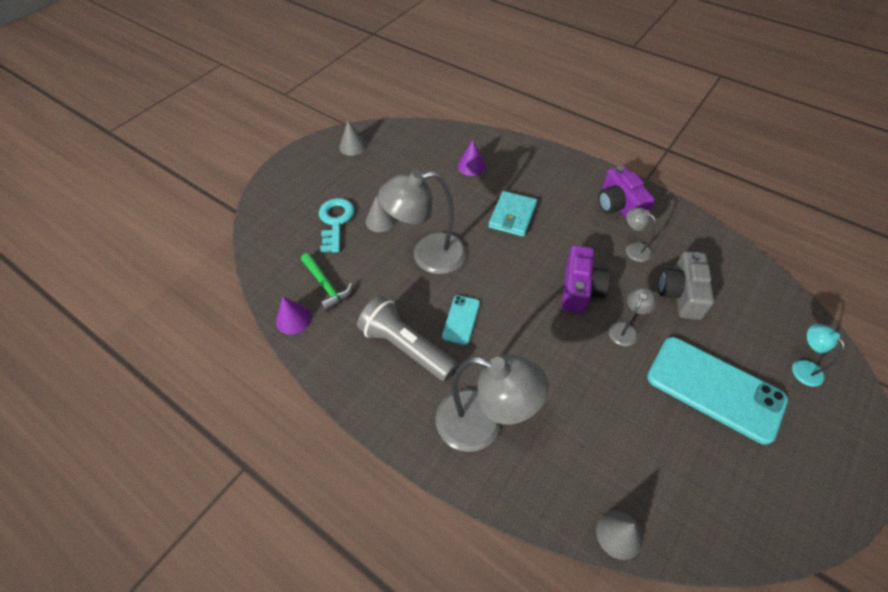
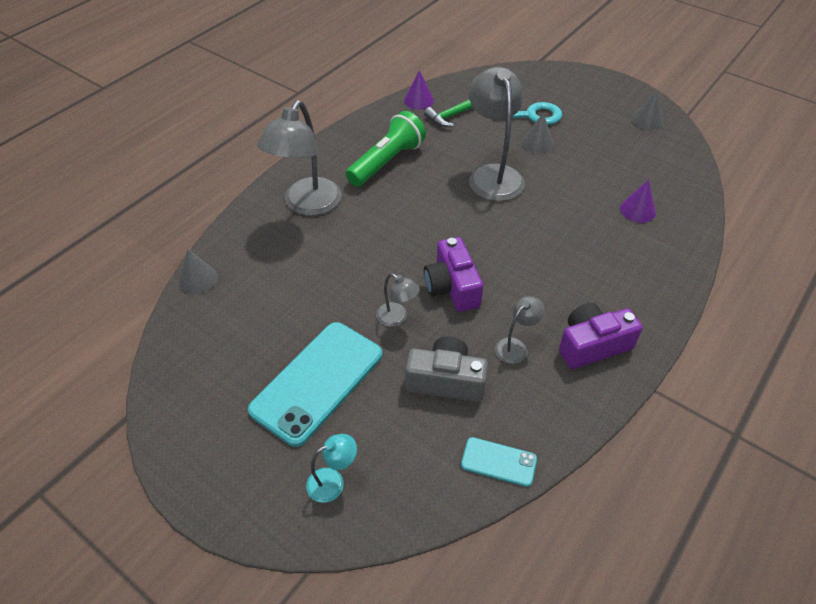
camera: 90 degrees right, 5 degrees down
(406, 347) = (387, 162): grey flashlight -> green flashlight
(461, 320) = (414, 195): turquoise phone -> turquoise phone (498, 462)
(512, 216) = (558, 240): turquoise wallet -> none
(580, 289) = (452, 287): purple camera -> purple camera turned 60 degrees clockwise

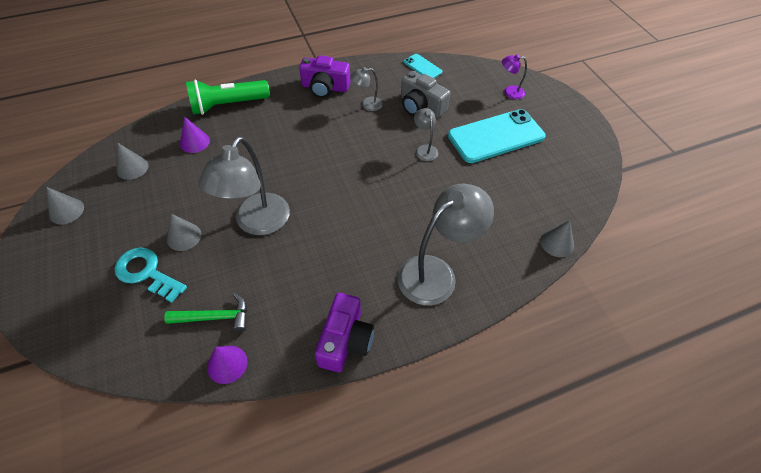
camera: 150 degrees left, 5 degrees up
(333, 482) = (509, 92): turquoise lamp -> purple lamp
(387, 162) = (332, 287): green flashlight -> green flashlight (228, 105)
(452, 287) = (373, 151): purple camera -> purple camera (345, 340)
(653, 166) = (132, 168): none -> grey cone

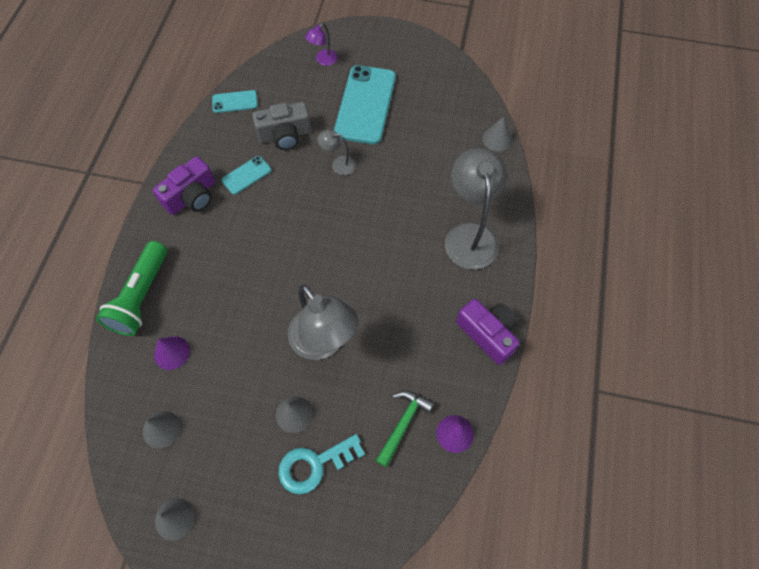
camera: 55 degrees left, 10 degrees up
(367, 104) = (246, 175): grey lamp -> turquoise phone

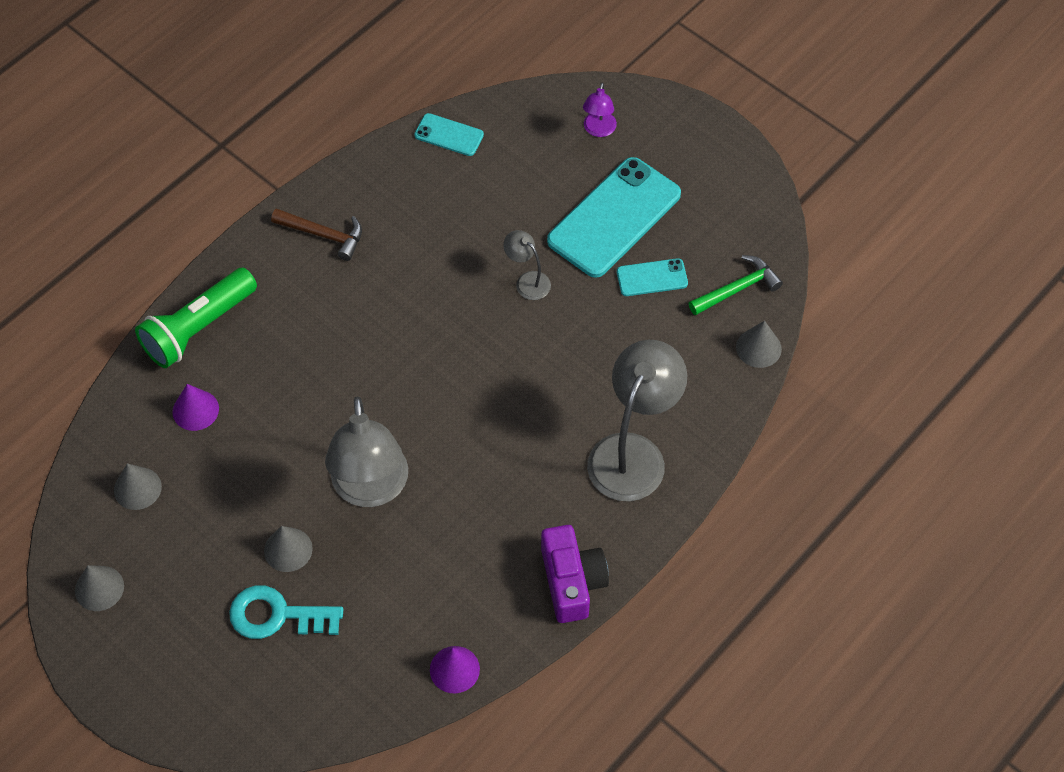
camera: 30 degrees right, 5 degrees down
(192, 196) = (324, 235): purple camera -> brown hammer
(246, 175) = (405, 240): turquoise phone -> turquoise phone (652, 278)
(285, 135) = (484, 209): grey camera -> none
(323, 60) = (598, 130): purple lamp -> purple lamp turned 60 degrees counterclockwise
(403, 423) = (403, 626): green hammer -> green hammer (737, 289)

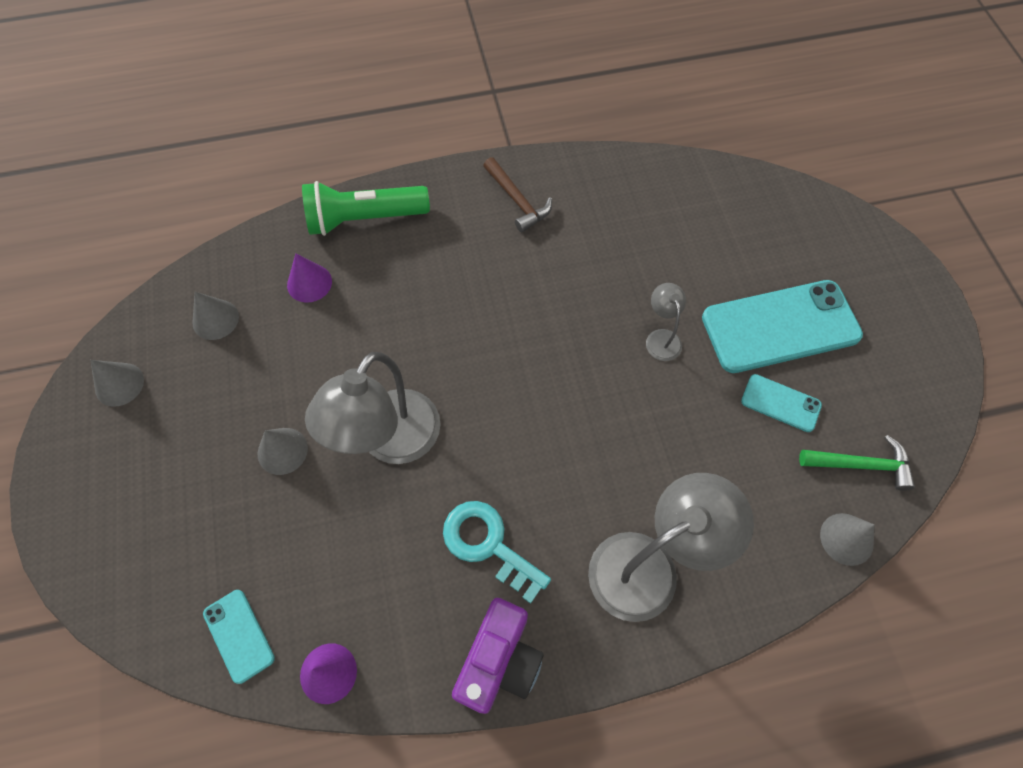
camera: 35 degrees right, 5 degrees up
(277, 615) = (226, 505): turquoise key -> turquoise key (488, 544)
(449, 135) = (679, 176): turquoise phone -> turquoise phone (239, 635)
(598, 130) = (816, 242): purple lamp -> none

